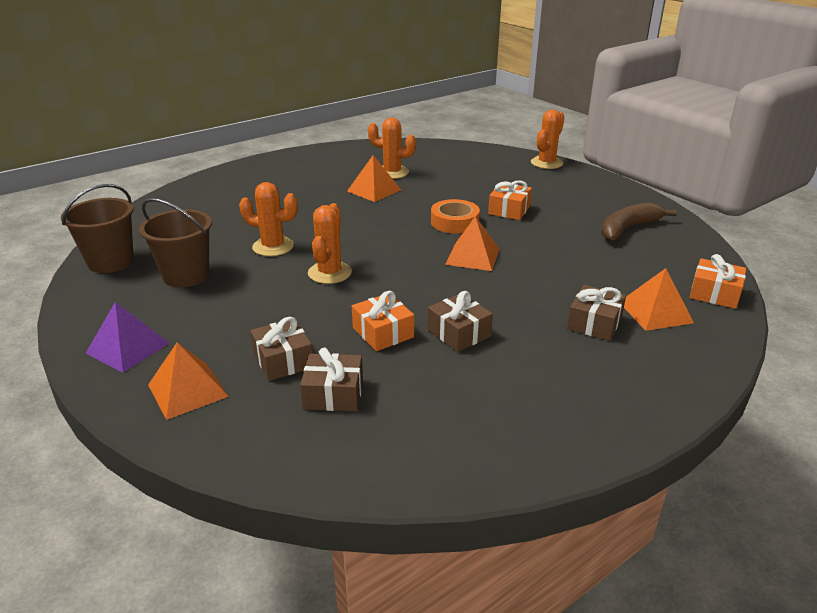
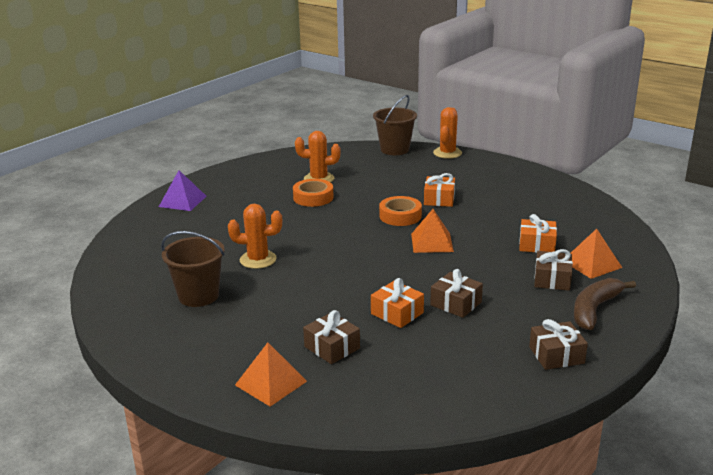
camera: 15 degrees left, 5 degrees down
(111, 262) = (119, 295): brown bucket -> brown bucket (394, 149)
(128, 348) = (194, 361): purple pyramid -> purple pyramid (182, 201)
(329, 273) = (322, 274): orange cactus -> none
(333, 394) = (388, 364): brown gift -> brown gift (556, 355)
(374, 190) = (313, 197): orange pyramid -> orange tape
(628, 229) = (541, 201): brown banana -> brown banana (594, 309)
(714, 294) = (627, 243): orange gift -> orange gift (537, 245)

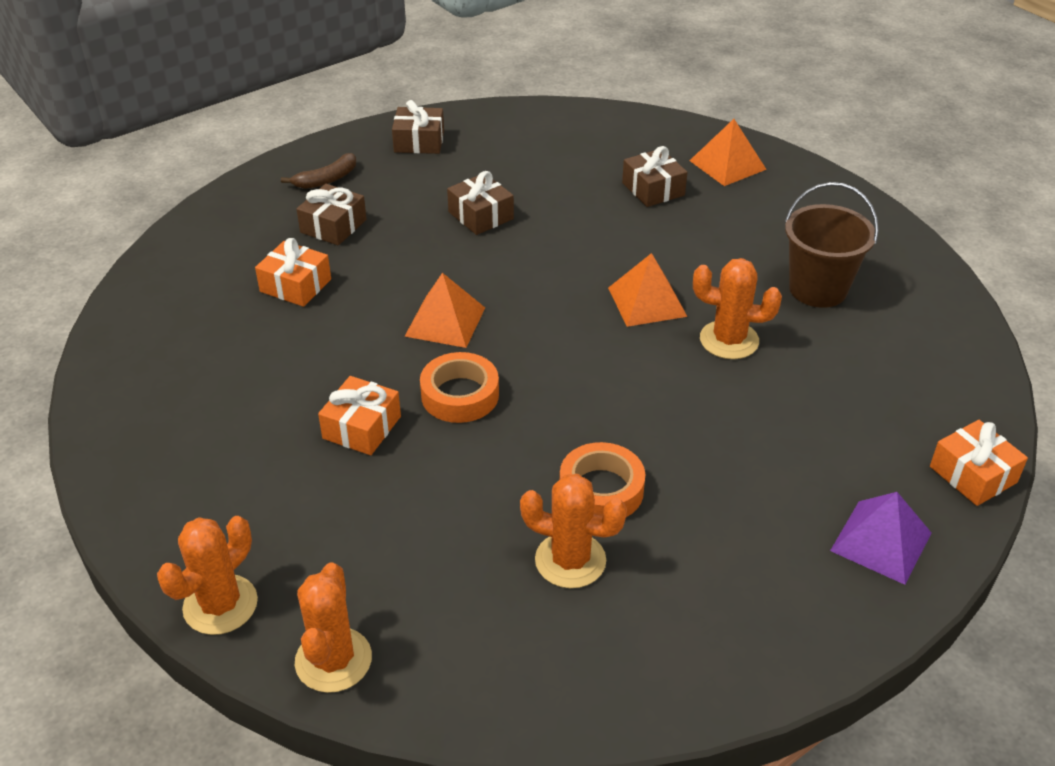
camera: 165 degrees left, 15 degrees up
(394, 149) = (333, 660): brown bucket -> orange cactus
(397, 313) = (560, 216): orange gift -> orange gift (973, 474)
(591, 264) = (257, 239): orange pyramid -> orange pyramid (647, 302)
(594, 309) = (326, 179): brown banana -> brown banana, size x0.65

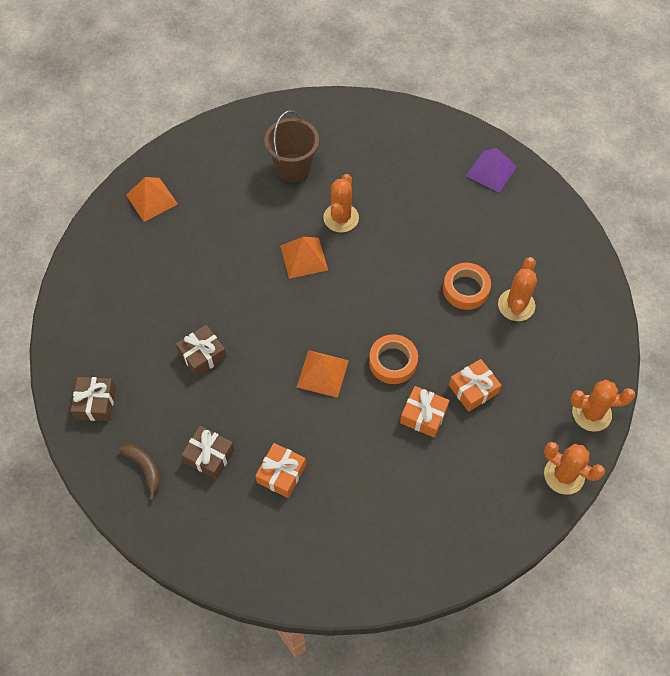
camera: 90 degrees left, 20 degrees up
(653, 189) = (178, 246): brown gift -> none
(973, 474) = (443, 125): orange gift -> orange gift (473, 389)

